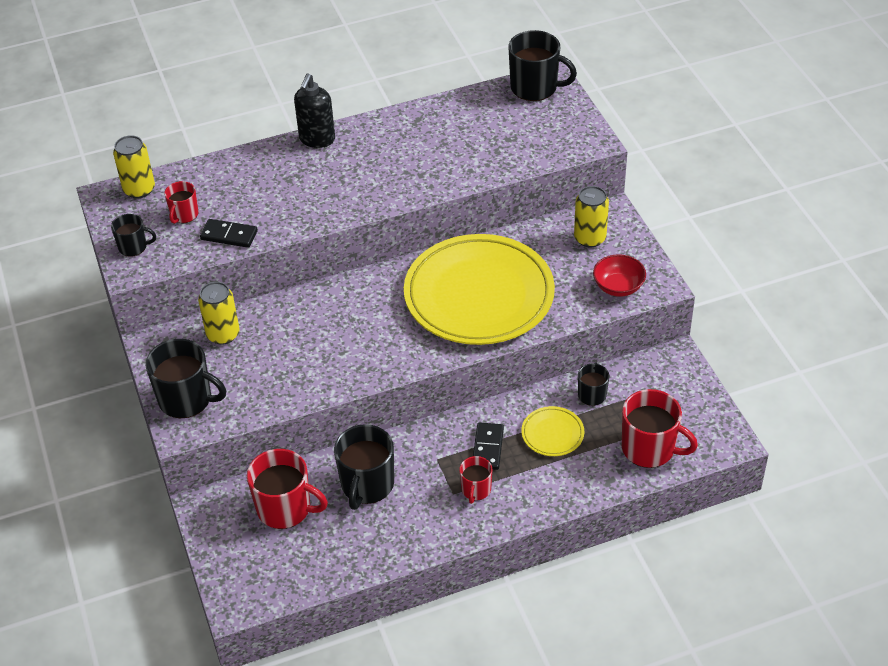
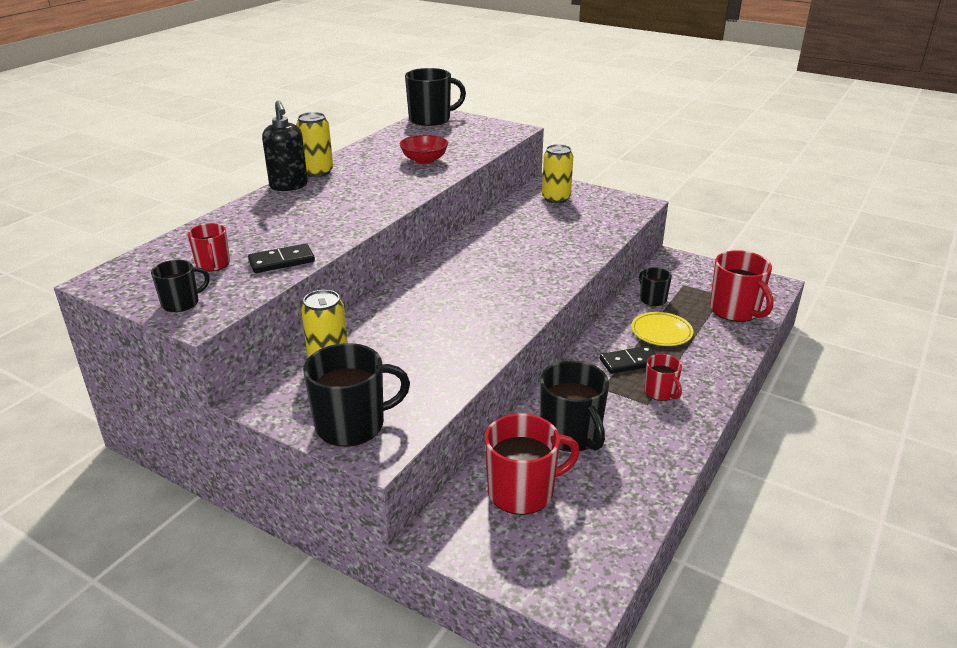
camera: 40 degrees left, 15 degrees down
(139, 189) = (137, 264): yellow can -> yellow can (317, 172)
(479, 295) = (524, 252): yellow plate -> none
(488, 448) = (629, 362): black domino -> black domino turned 75 degrees counterclockwise
(618, 287) = (614, 213): red bowl -> red bowl (424, 160)
(649, 448) = (735, 310): red mug -> red mug turned 75 degrees clockwise

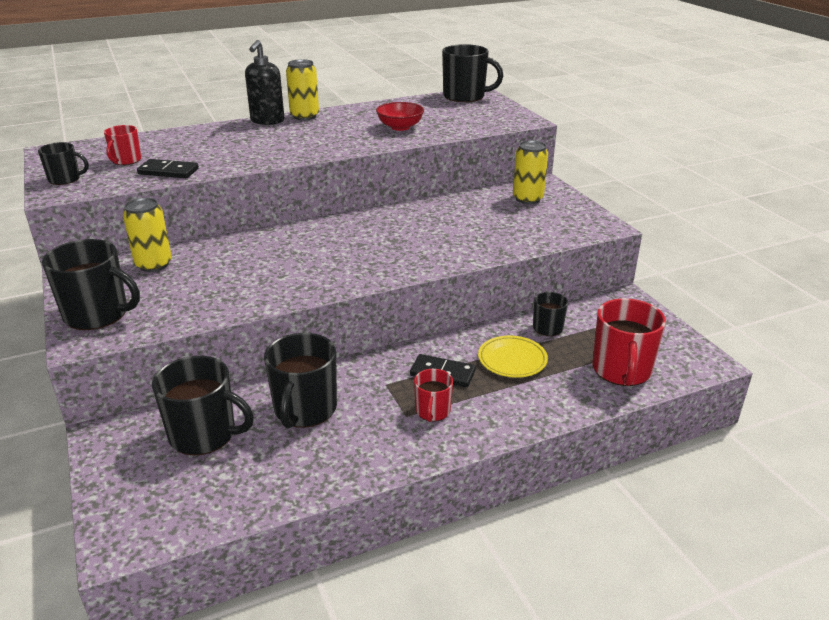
camera: 35 degrees right, 0 degrees up
(522, 491) = (204, 434): red mug -> black mug

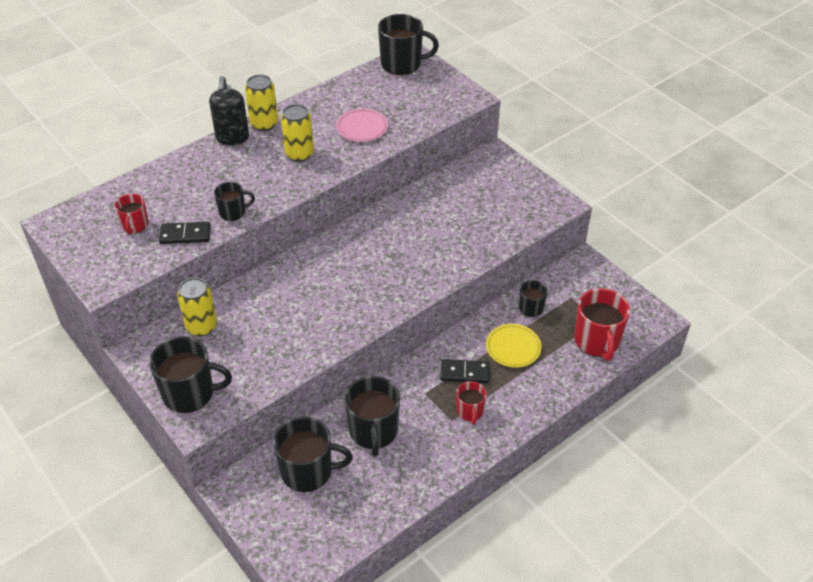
camera: 15 degrees left, 15 degrees up
(65, 179) = (97, 263): black mug -> black mug (233, 212)
(400, 127) = (362, 128): red bowl -> pink plate
(528, 199) = (487, 178): yellow can -> yellow can (299, 154)

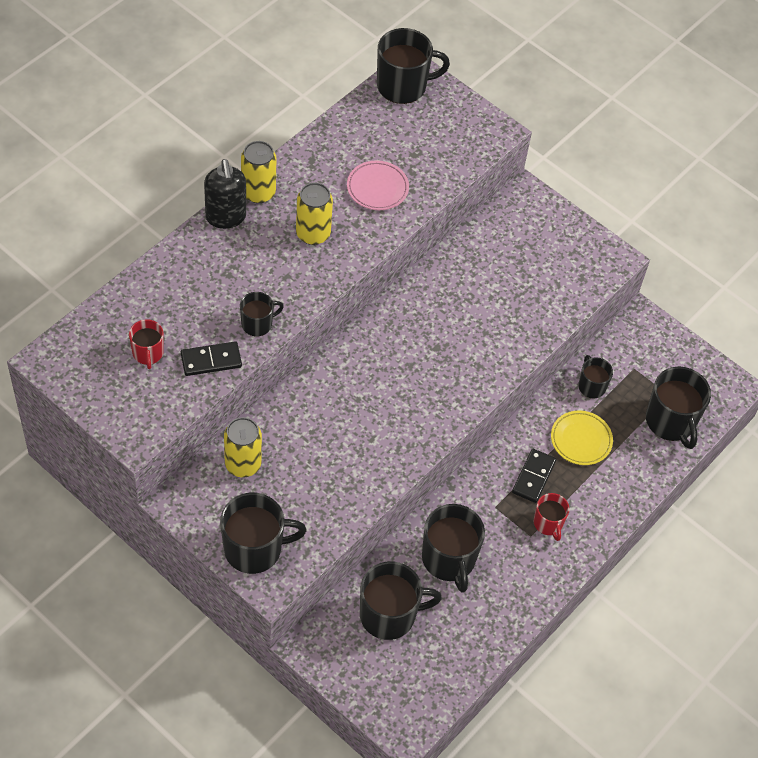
camera: 15 degrees left, 10 degrees up
(464, 372) = (533, 477): black domino -> black domino turned 60 degrees counterclockwise
(597, 341) = (671, 421): red mug -> black mug

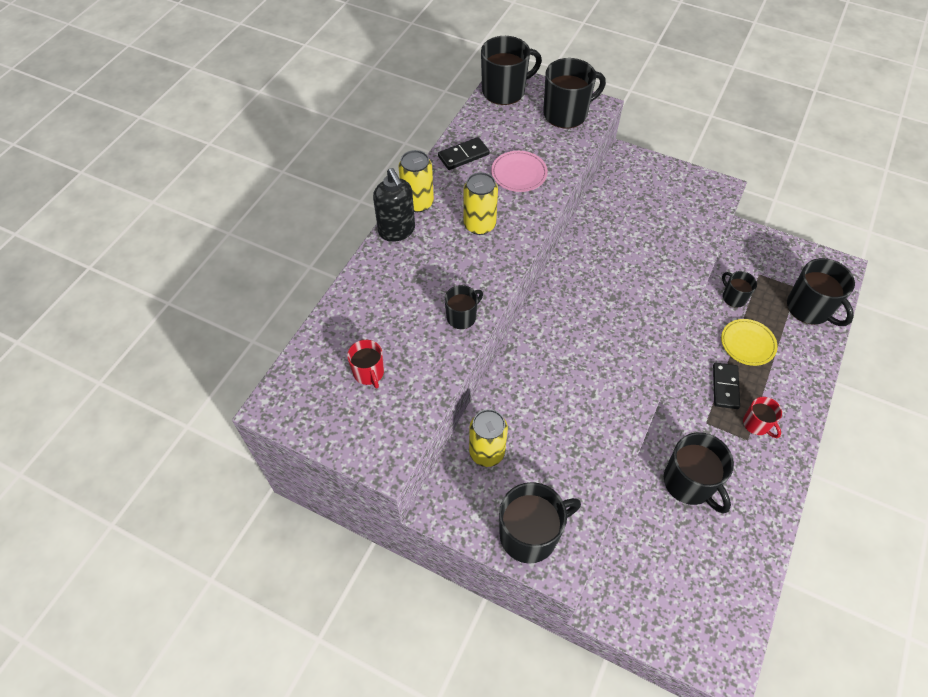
camera: 10 degrees left, 0 degrees up
(211, 360) = (432, 363): black domino -> black domino (463, 155)
(389, 615) = (661, 553): black mug -> black mug (566, 114)

